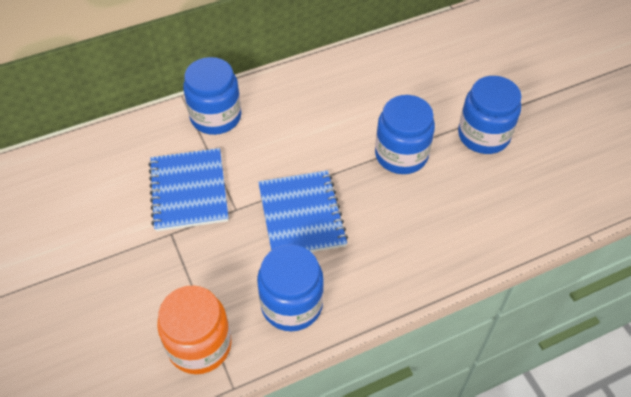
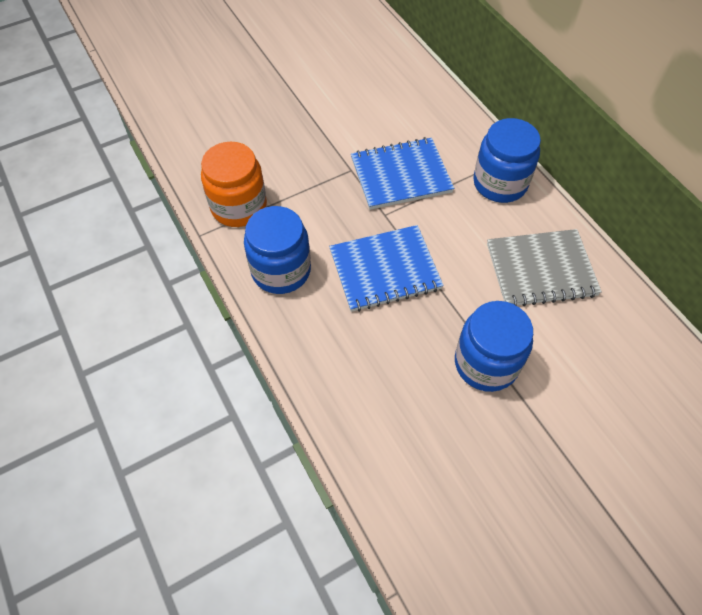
camera: 85 degrees right, 5 degrees up
(314, 105) = (541, 270): none -> grey notebook
(483, 135) = (540, 462): blue jar -> none

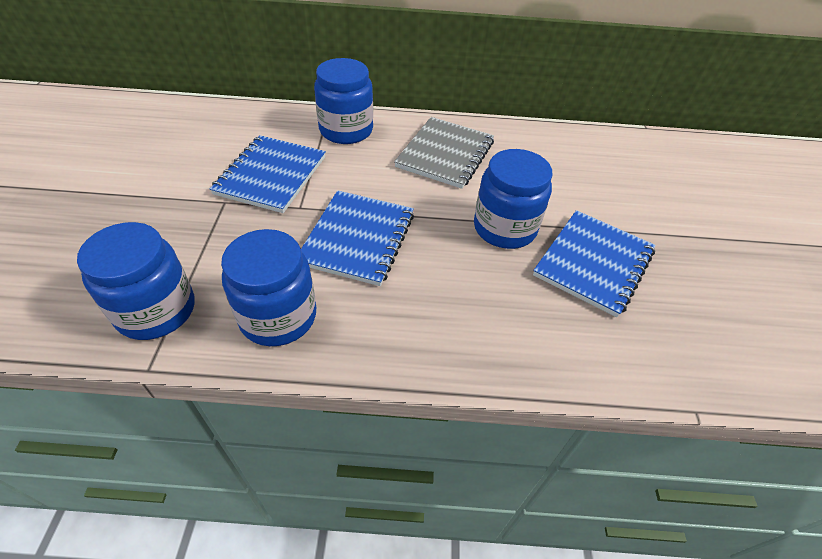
camera: 60 degrees left, 10 degrees down
(239, 206) = (156, 310): orange jar -> blue jar
(503, 453) = (593, 263): none -> blue notebook

